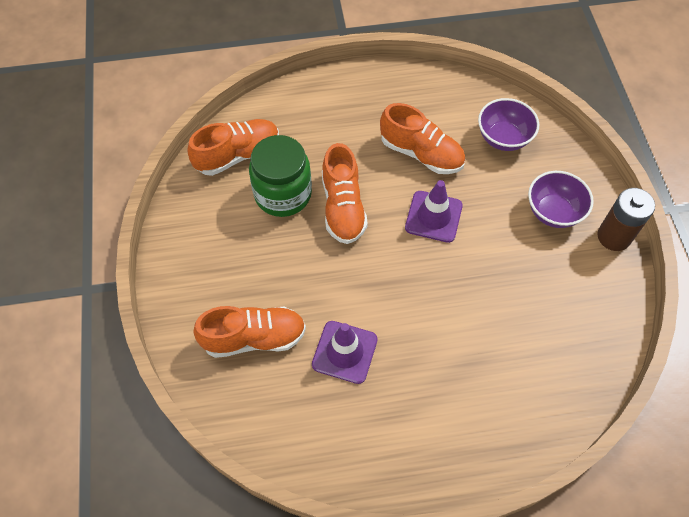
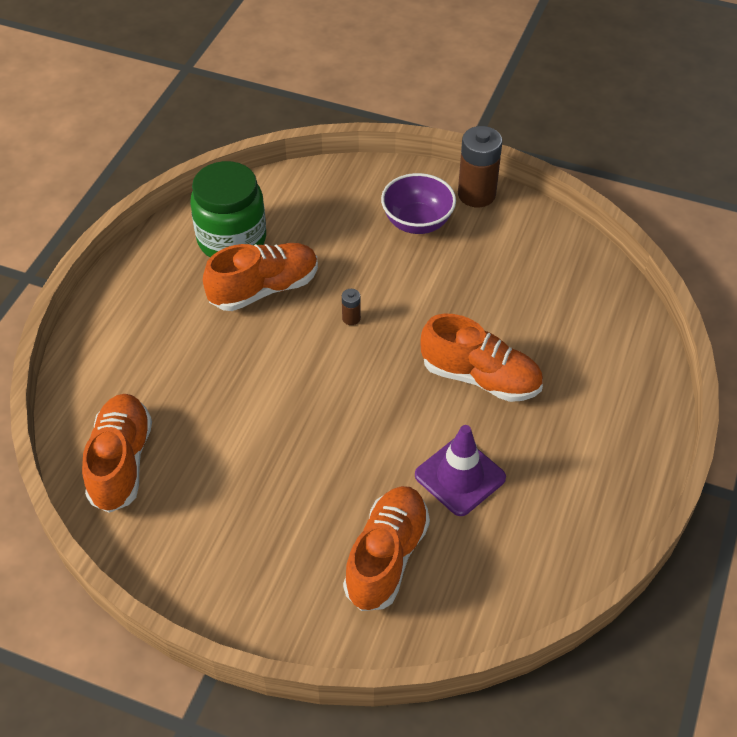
camera: 60 degrees left, 10 degrees down
(283, 194) = (215, 441): green jar -> green jar (232, 239)
(343, 207) = (278, 392): orange shoe -> orange shoe (480, 378)
(433, 216) = (351, 318): purple traffic cone -> brown battery
(503, 138) = (301, 213): purple bowl -> none

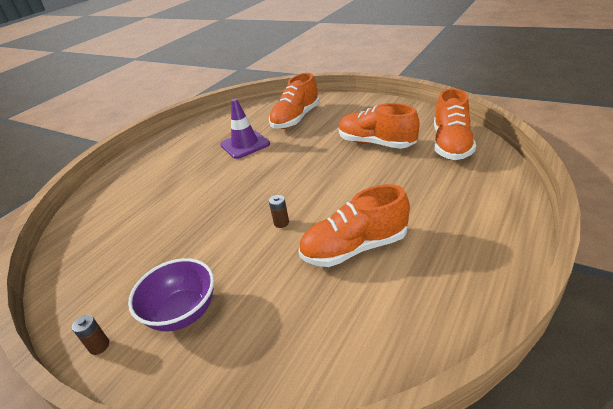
camera: 165 degrees left, 15 degrees down
(232, 239) = (390, 302): green jar -> none
(476, 194) = (99, 346): brown battery -> brown battery, size x0.44
(480, 378) = (205, 186): orange shoe -> orange shoe (376, 143)

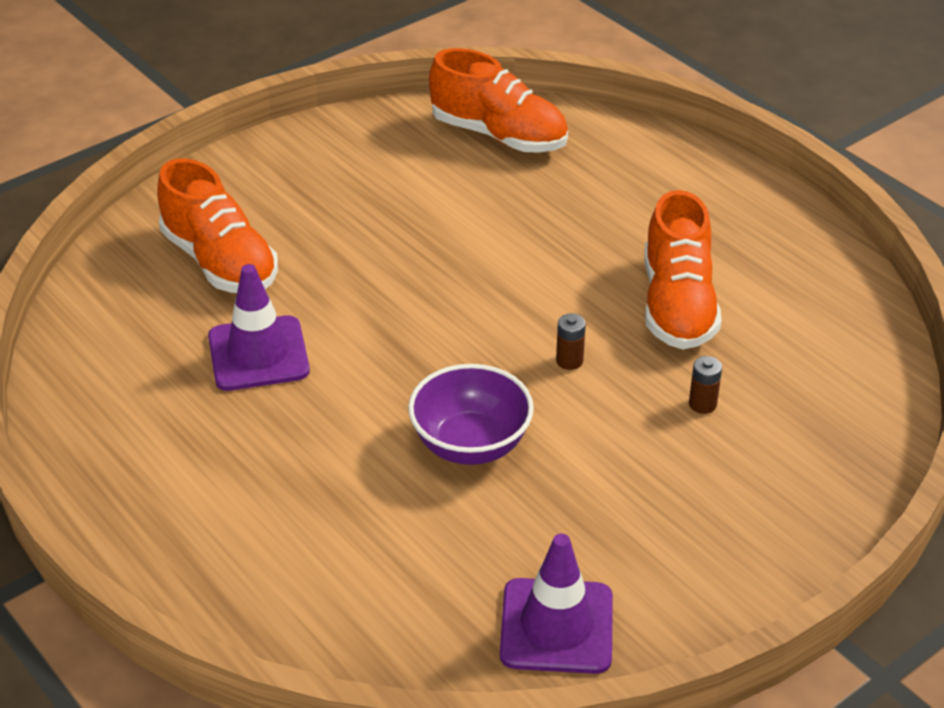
camera: 75 degrees left, 5 degrees up
(83, 278) = (556, 626): none -> purple traffic cone
(99, 346) = (731, 599): brown battery -> brown battery (702, 404)
(183, 312) = (710, 500): purple bowl -> purple bowl (470, 445)
(376, 143) = (422, 200): orange shoe -> none

